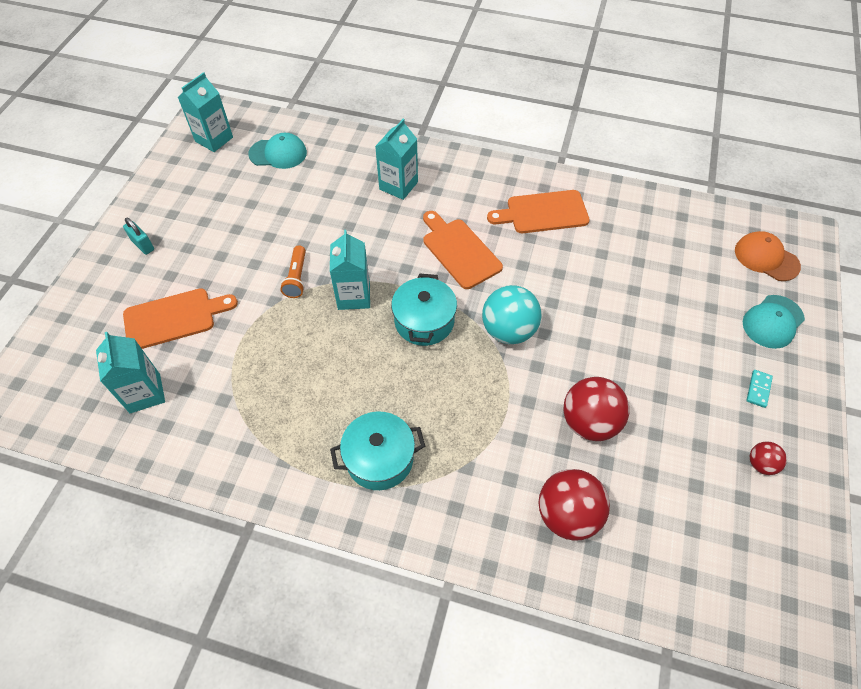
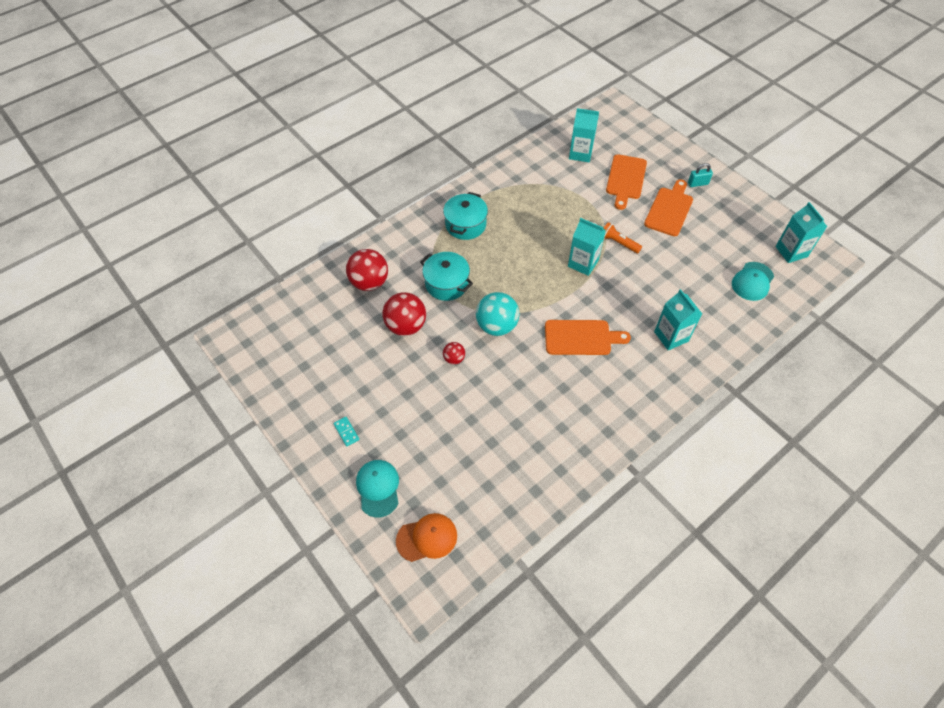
camera: 125 degrees right, 0 degrees up
(424, 321) = (537, 287): turquoise pot -> turquoise pot (446, 284)
(543, 212) = (582, 412): orange cutting board -> orange cutting board (669, 210)
(760, 464) = (309, 391): red ball -> red ball (454, 359)

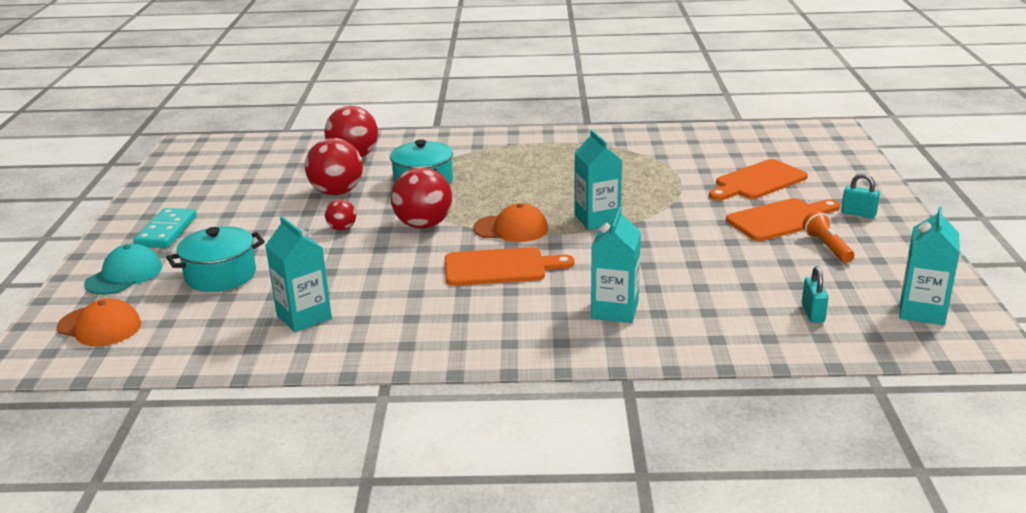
camera: 40 degrees right, 30 degrees down
(346, 432) = (166, 231): turquoise domino -> turquoise domino, size x1.86
(465, 225) = (510, 154): turquoise pot -> turquoise pot (221, 275)
(497, 326) = (423, 225): turquoise ball -> red ball
(548, 299) = (511, 229): none -> orange cap
(580, 153) = (728, 149): turquoise carton -> turquoise carton (304, 317)
(581, 338) = (500, 267): orange cutting board -> orange cutting board turned 45 degrees counterclockwise
(618, 243) = (668, 220): orange flashlight -> orange flashlight (827, 247)
(752, 281) = (812, 313): turquoise cap -> turquoise padlock

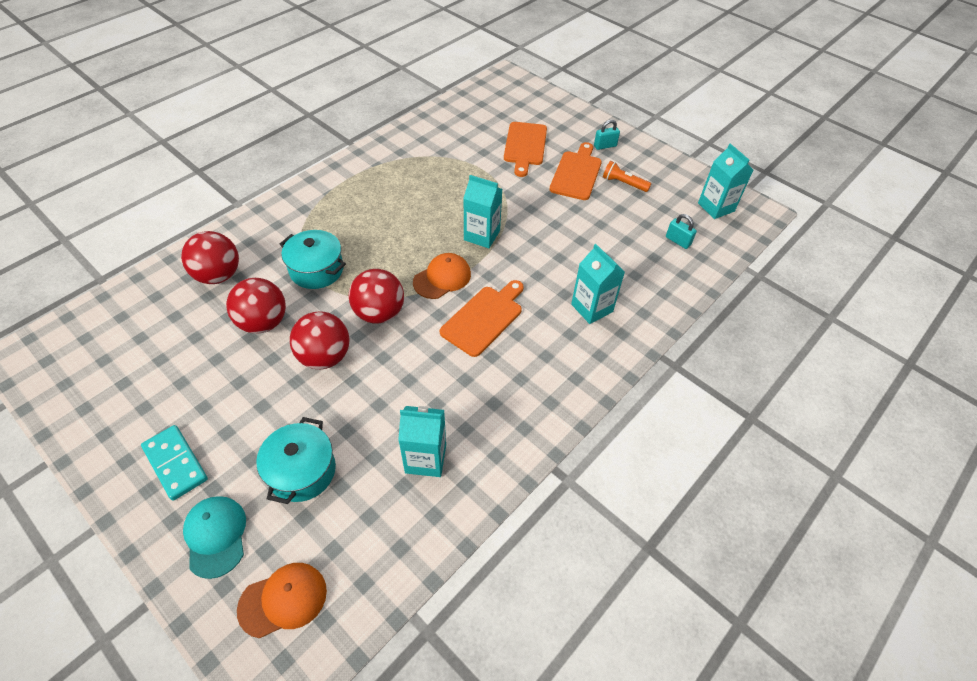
camera: 50 degrees left, 25 degrees up
(342, 228) = (325, 356): red ball -> red ball, size x1.96

